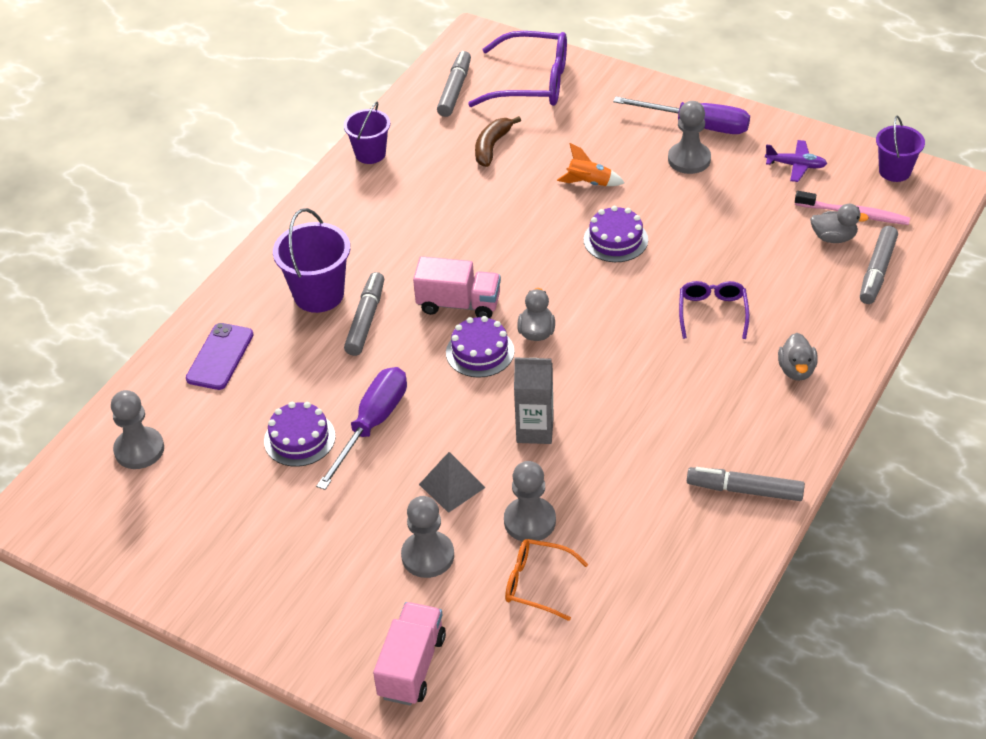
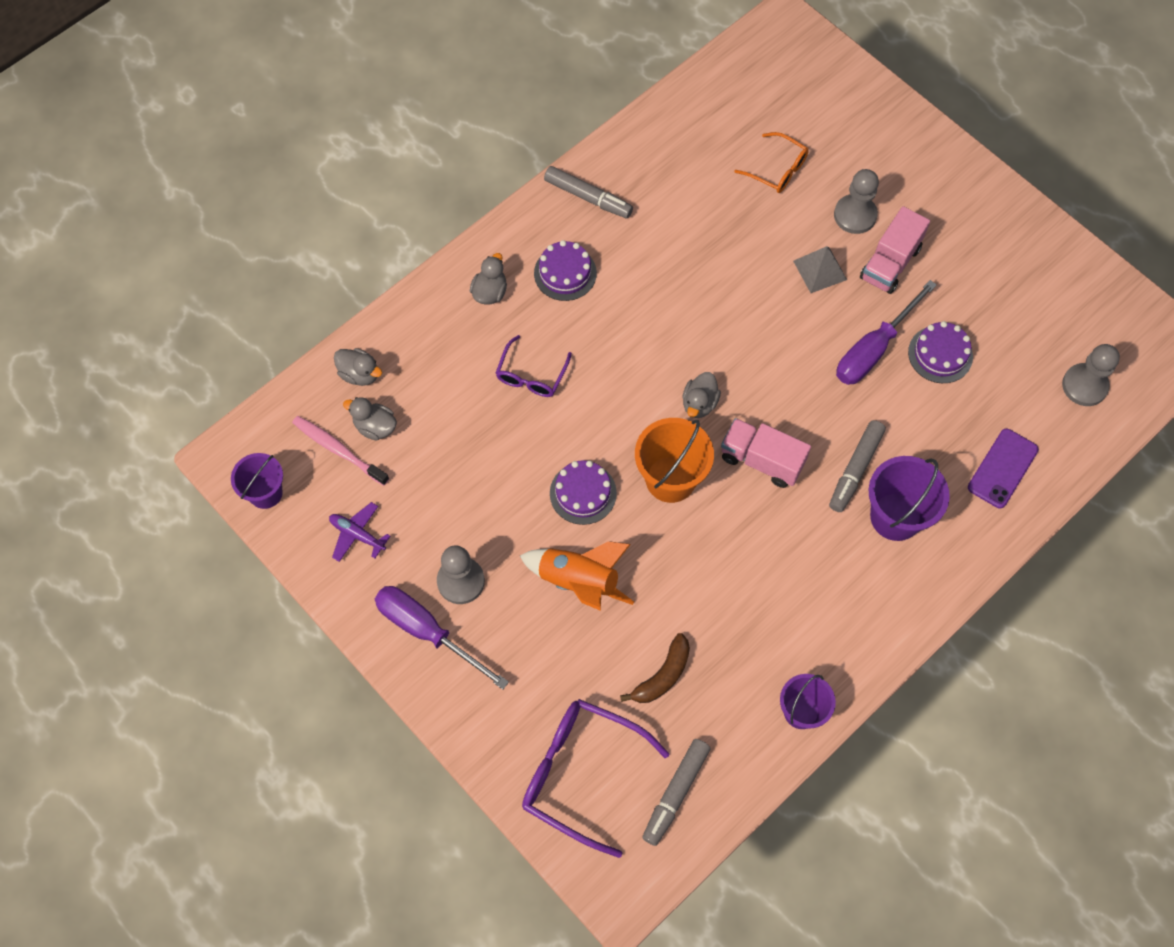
camera: 165 degrees left, 20 degrees up
(412, 666) = (887, 135): pink truck -> pink truck (890, 263)
(480, 352) = (758, 398): purple cake -> purple cake (565, 273)
(529, 521) = (766, 221): grey pawn -> none
(535, 430) = (735, 301): grey carton -> none
(539, 269) = (670, 479): none -> orange bucket
(589, 183) = (578, 581): orange rocket -> orange rocket, size x1.66
(877, 271) = (360, 374): grey marker -> grey duck

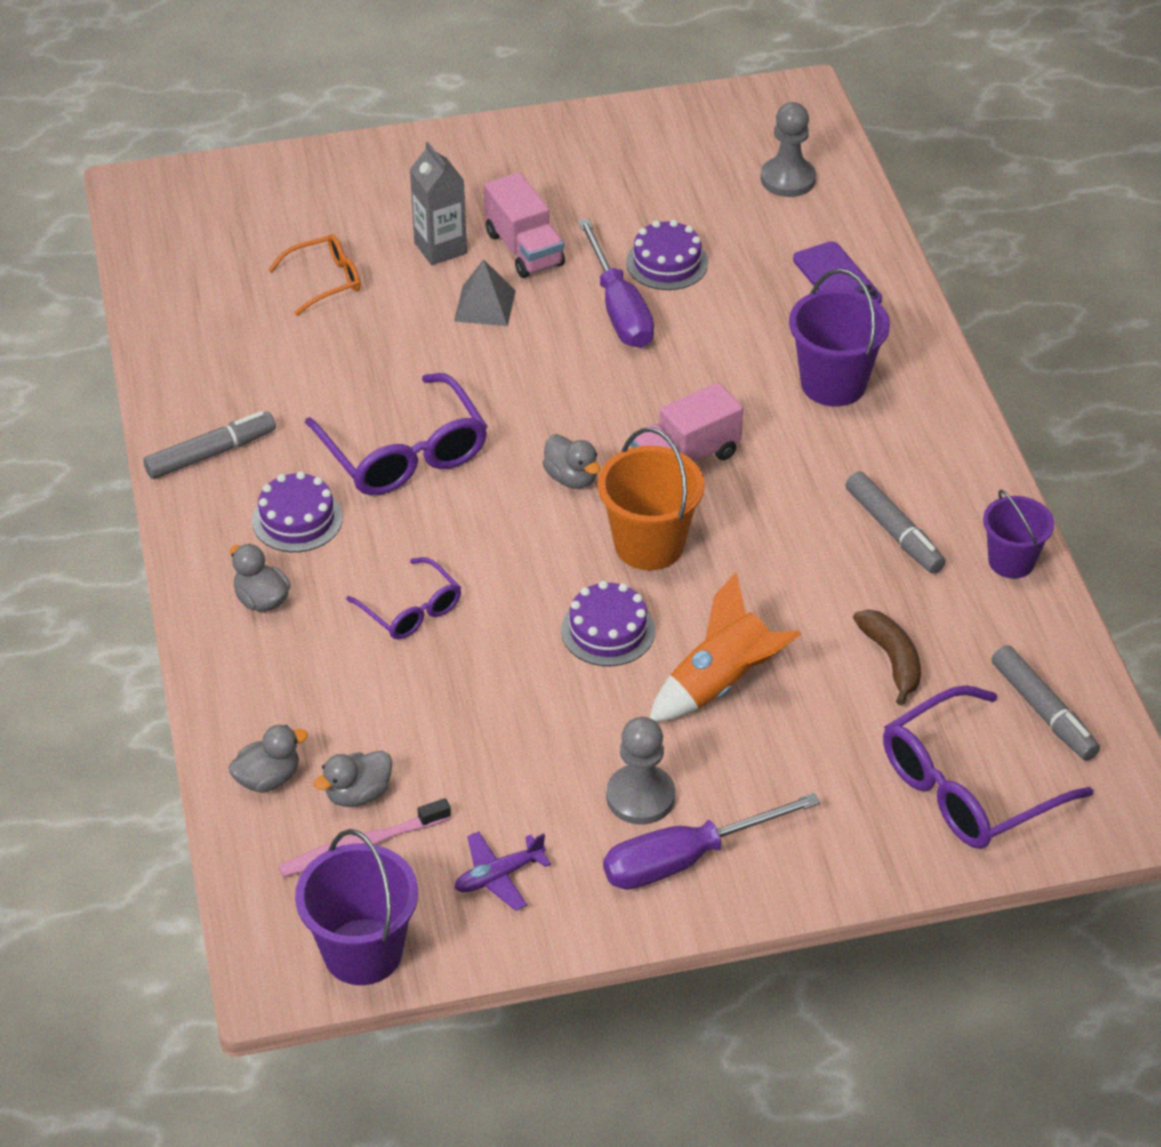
camera: 60 degrees left, 20 degrees down
(265, 493) = (363, 952): purple bucket -> purple bucket, size x1.51
(657, 298) = (404, 453): none -> purple glasses
(855, 215) = (440, 248): grey pawn -> grey carton
(855, 469) = (753, 389): grey marker -> grey marker (893, 531)

